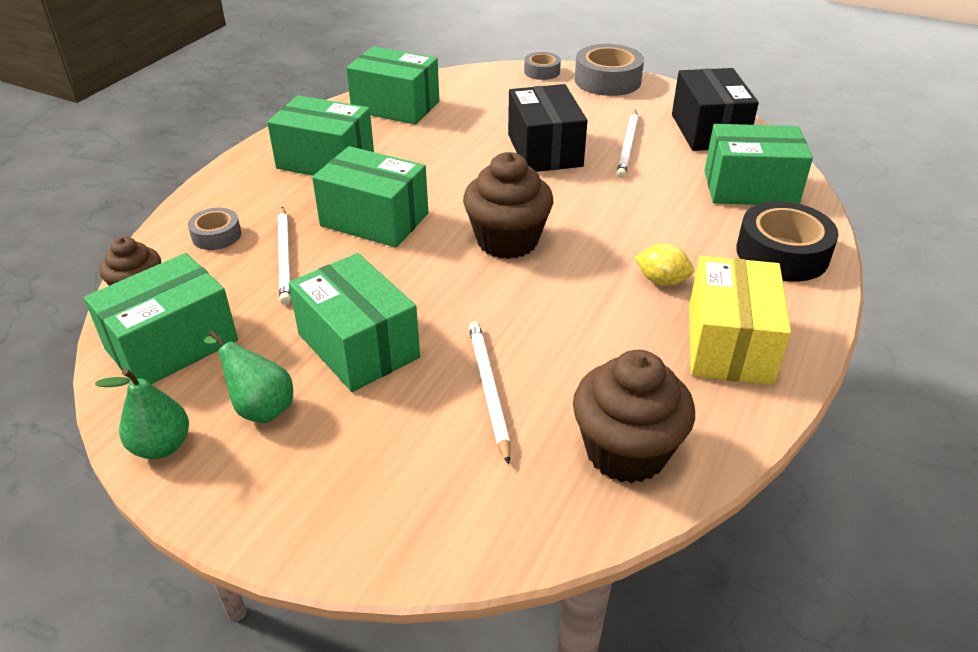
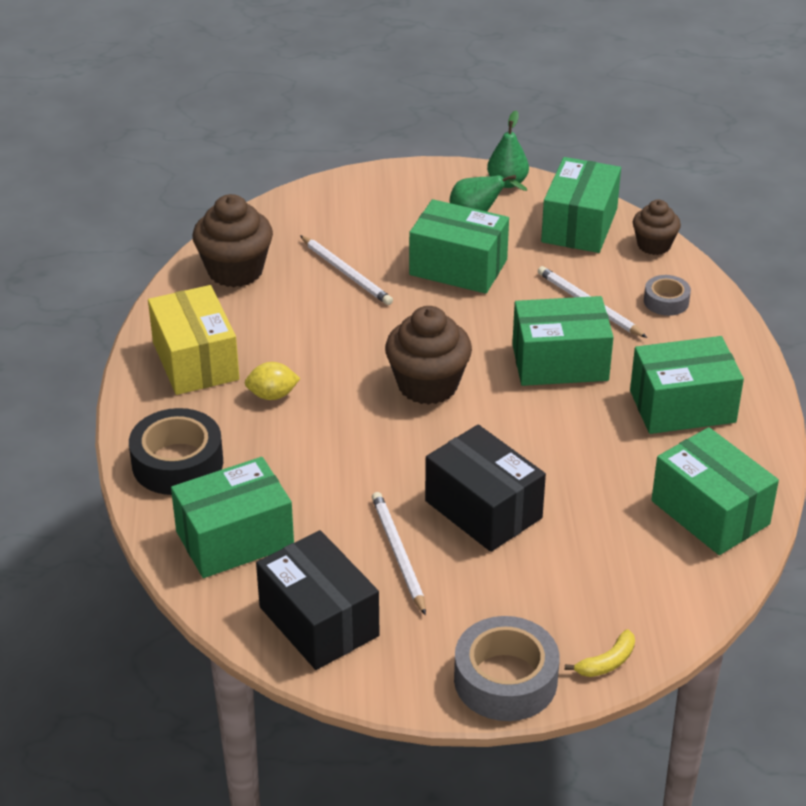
camera: 150 degrees right, 0 degrees up
(395, 106) = (710, 512): green box -> green box turned 60 degrees clockwise
(542, 72) = (607, 662): grey tape -> yellow banana

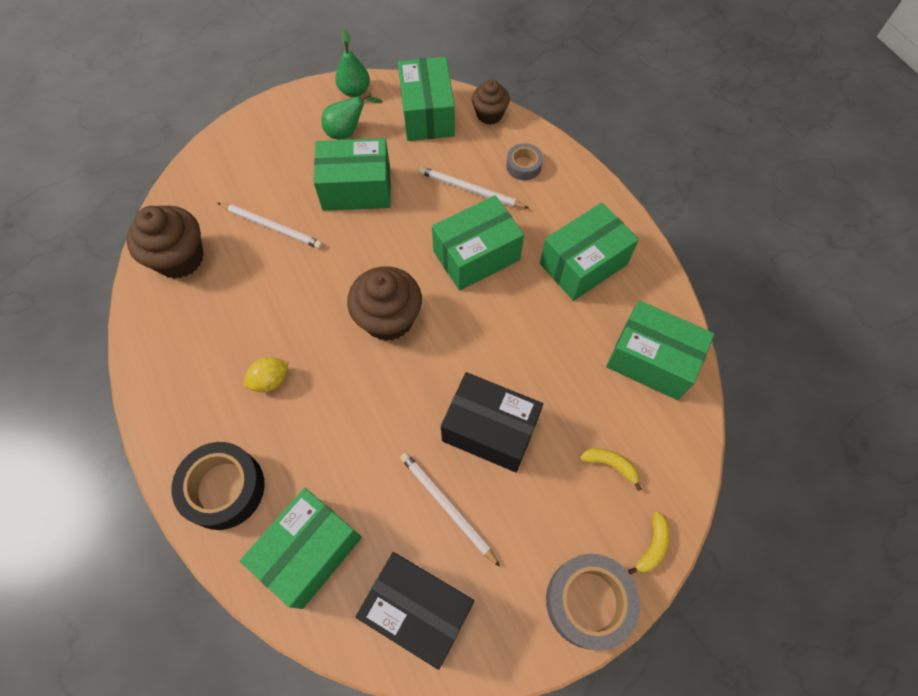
camera: 25 degrees left, 25 degrees up
(195, 361) = (189, 369): yellow box -> none
(602, 582) = (610, 465): none -> yellow banana

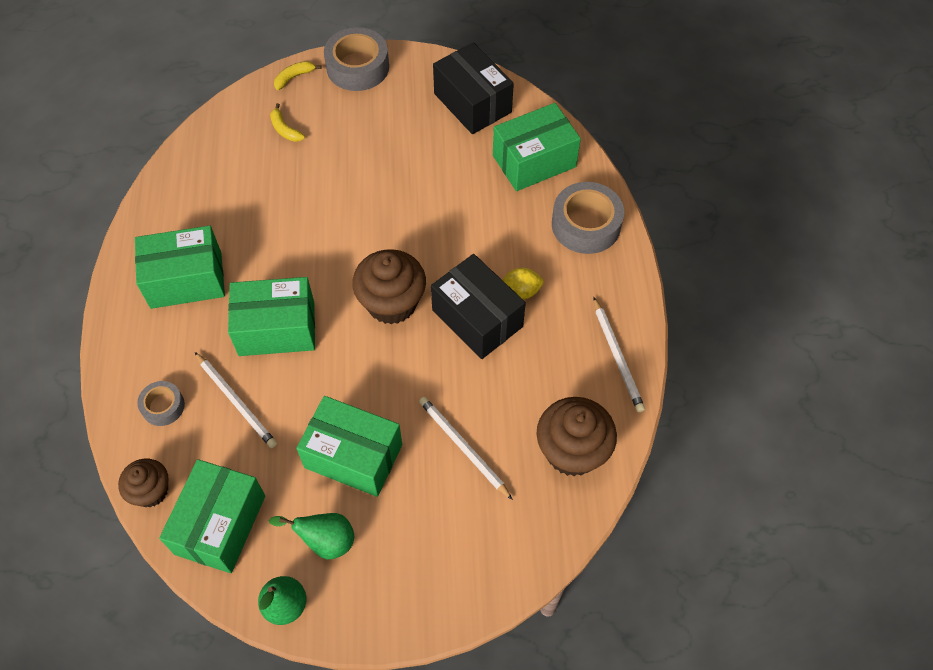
camera: 155 degrees left, 5 degrees down
(224, 488) = (586, 225): black tape -> grey tape
(447, 507) = (420, 150): white pencil -> white pencil (617, 357)
(490, 430) = (358, 184): black box -> black box (477, 318)
(651, 360) = (196, 182): green box -> none

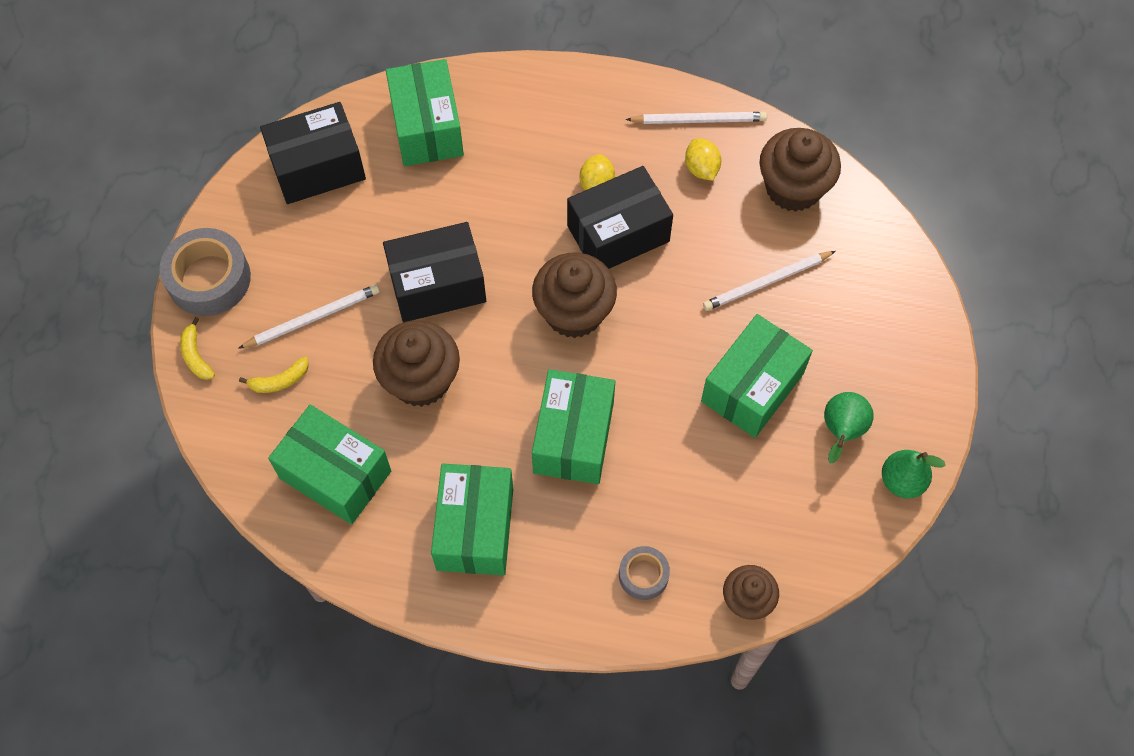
camera: 75 degrees left, 5 degrees up
(220, 524) = (802, 532): green box -> green box (335, 474)
(236, 401) = (657, 495): white pencil -> white pencil (313, 318)
(305, 214) = (420, 380): none -> brown cupcake
(391, 204) = (437, 285): none -> black box
(566, 369) = (701, 168): none -> yellow lemon
(586, 225) = (530, 102): grey tape -> none

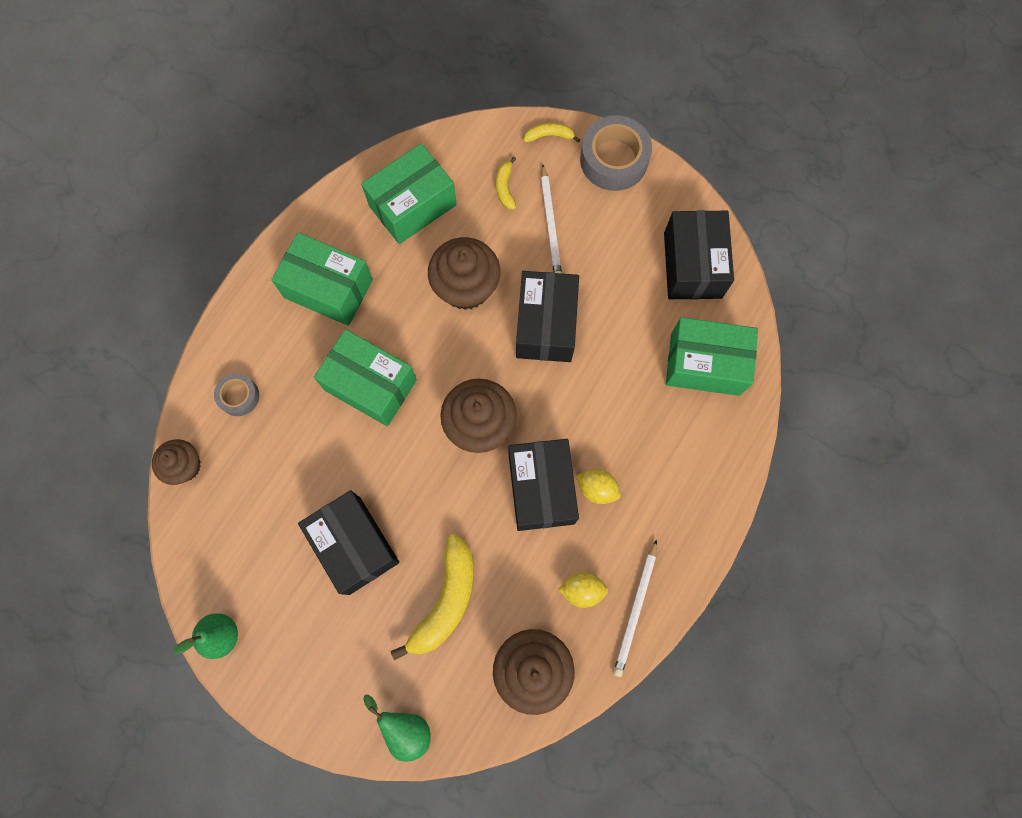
camera: 110 degrees right, 10 degrees up
(752, 387) = (354, 545): green box -> black box
(766, 282) = (446, 600): white pencil -> yellow banana
(841, 431) = (285, 604): green pear -> green pear (405, 728)

